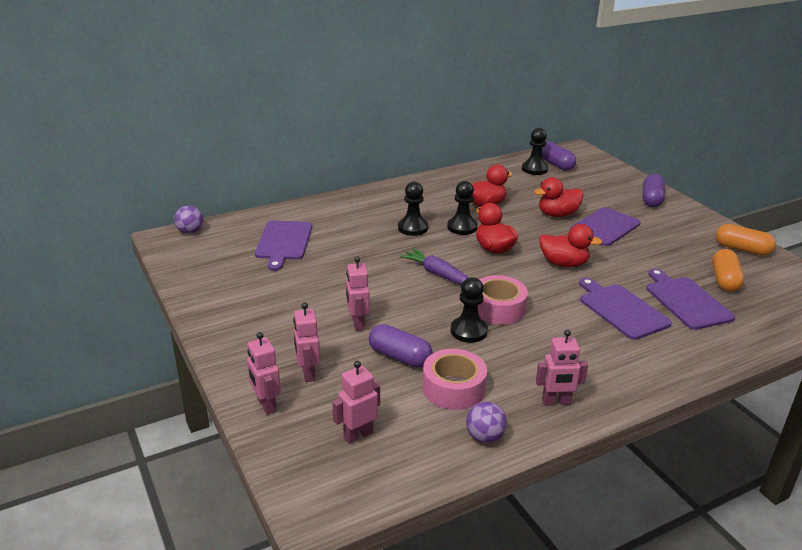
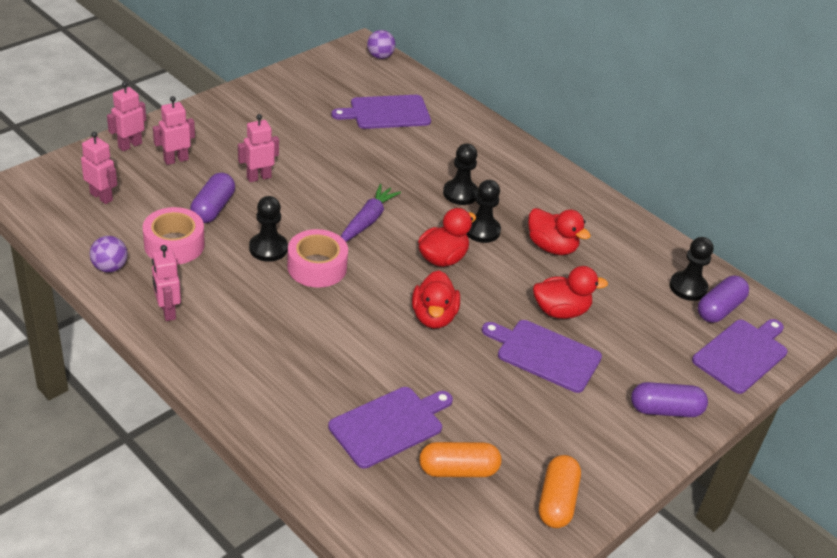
camera: 70 degrees right, 10 degrees up
(557, 214) = (560, 311): red duck -> red duck turned 120 degrees clockwise
(621, 310) = (348, 365): purple cutting board -> purple cutting board (742, 354)

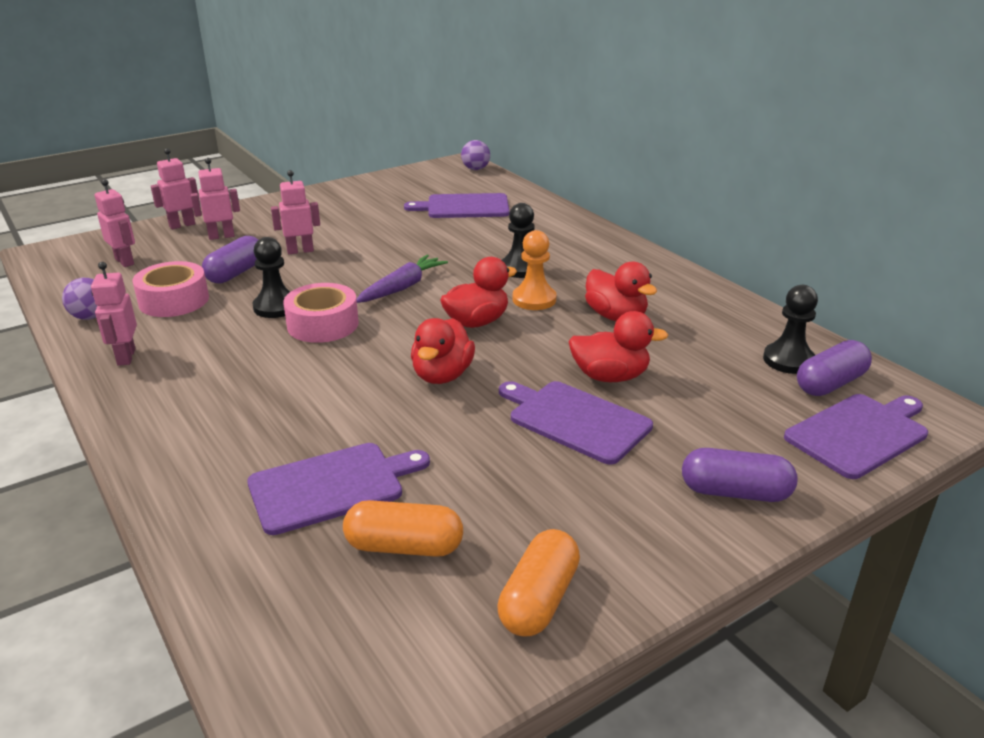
camera: 15 degrees right, 10 degrees down
(482, 230) = (534, 299): black pawn -> orange pawn

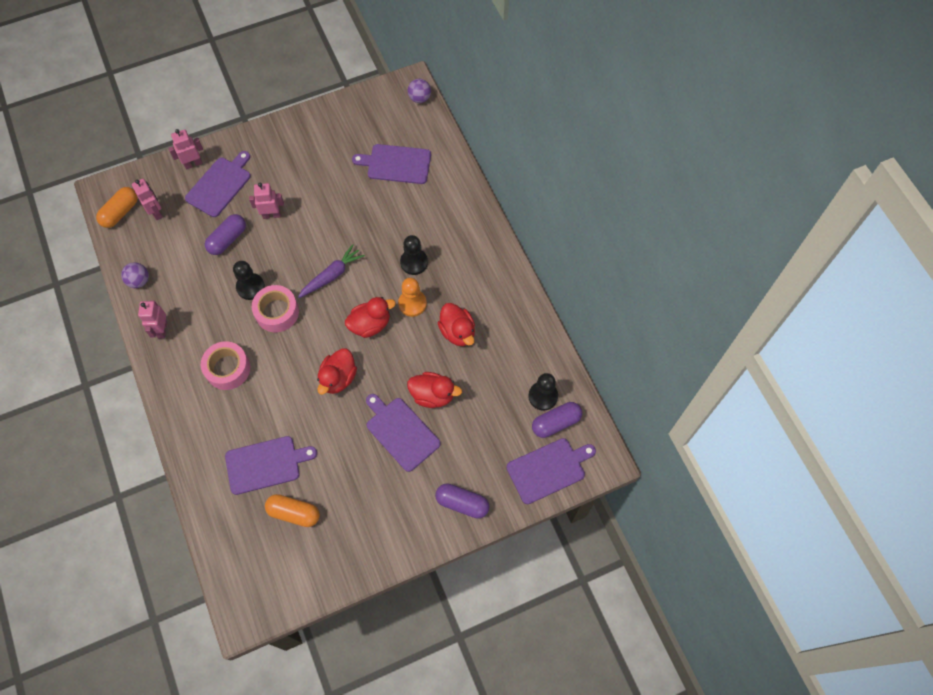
camera: 10 degrees right, 35 degrees up
(174, 300) = (188, 269): pink tape -> pink tape (228, 369)
(221, 236) = (220, 185): pink robot -> purple cutting board
(539, 599) = (346, 556): orange capsule -> orange capsule (120, 212)

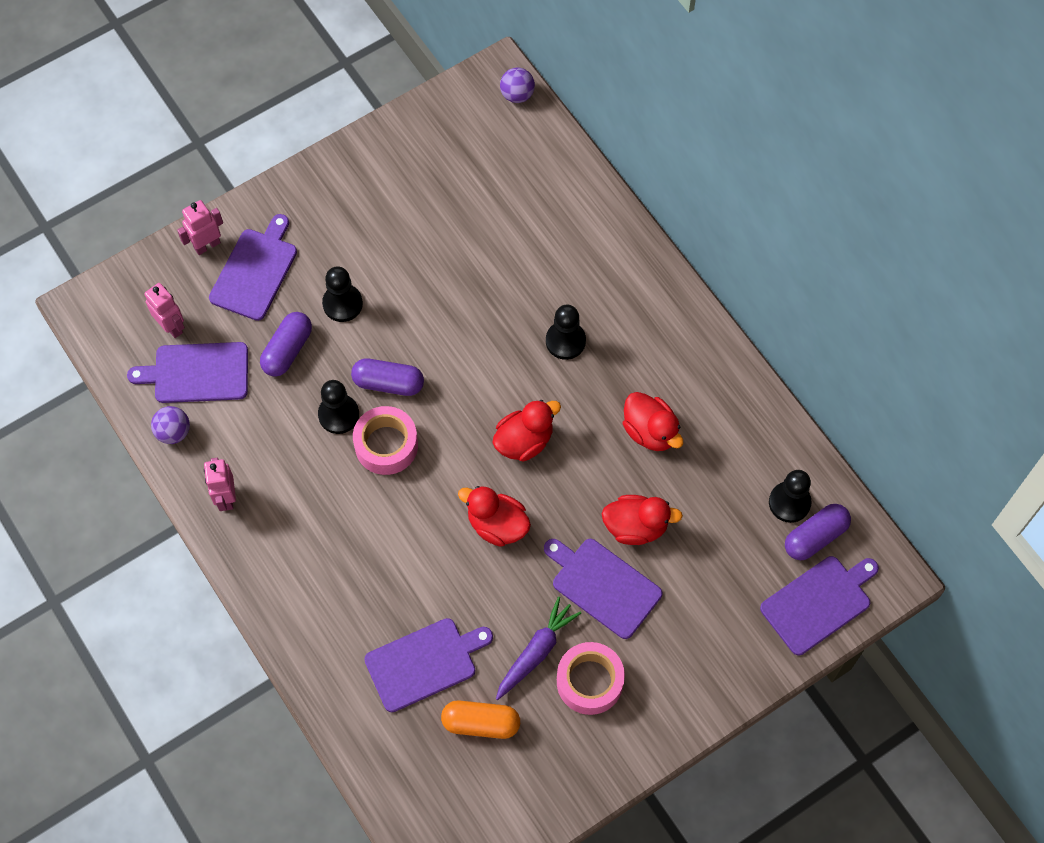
camera: 10 degrees left, 0 degrees up
(120, 212) = (118, 335): orange capsule -> none
(228, 369) = (336, 538): pink tape -> pink tape (589, 681)
(271, 215) = (342, 304): pink robot -> black pawn
(332, 275) = (452, 379): purple carrot -> purple carrot (536, 652)
(338, 378) = (497, 525): red duck -> red duck turned 105 degrees clockwise
(396, 164) = (506, 199): purple cutting board -> purple cutting board (197, 373)
(412, 303) = (577, 401): orange pawn -> none
(462, 503) = (710, 669): purple capsule -> purple capsule (388, 383)

